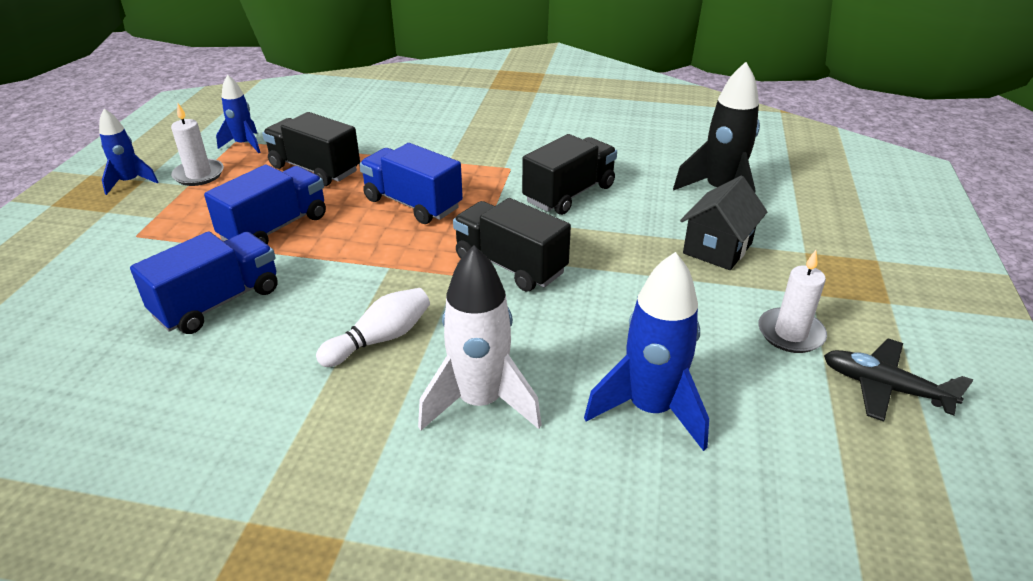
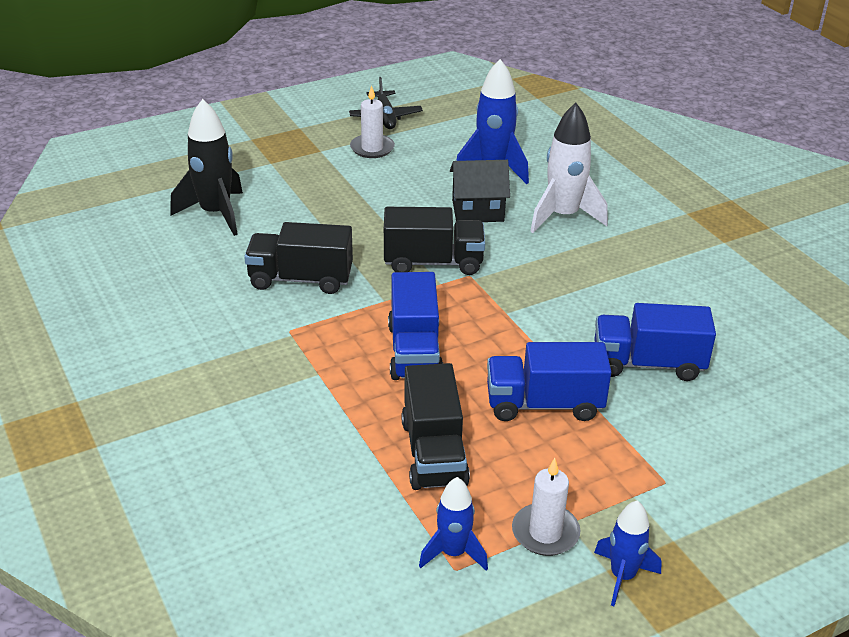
camera: 130 degrees left, 0 degrees up
(380, 339) = (572, 274): white bowling pin -> none
(510, 265) = (433, 262): black truck -> black truck turned 90 degrees counterclockwise
(717, 248) = (306, 193): black house -> black house (478, 211)

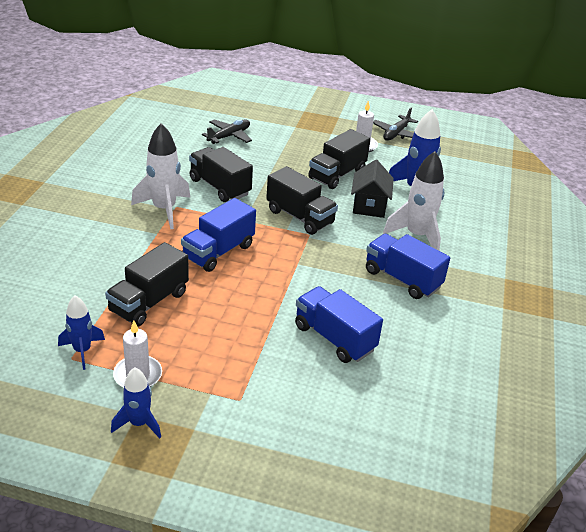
camera: 40 degrees right, 0 degrees up
(215, 214) = (229, 136): black rocket -> black plane
(282, 342) = (164, 209): none -> white rocket
(397, 194) = (337, 174): none -> black truck
(478, 211) = (369, 206): black house -> black house turned 60 degrees clockwise
(544, 404) = (241, 318): blue truck -> blue truck (402, 279)

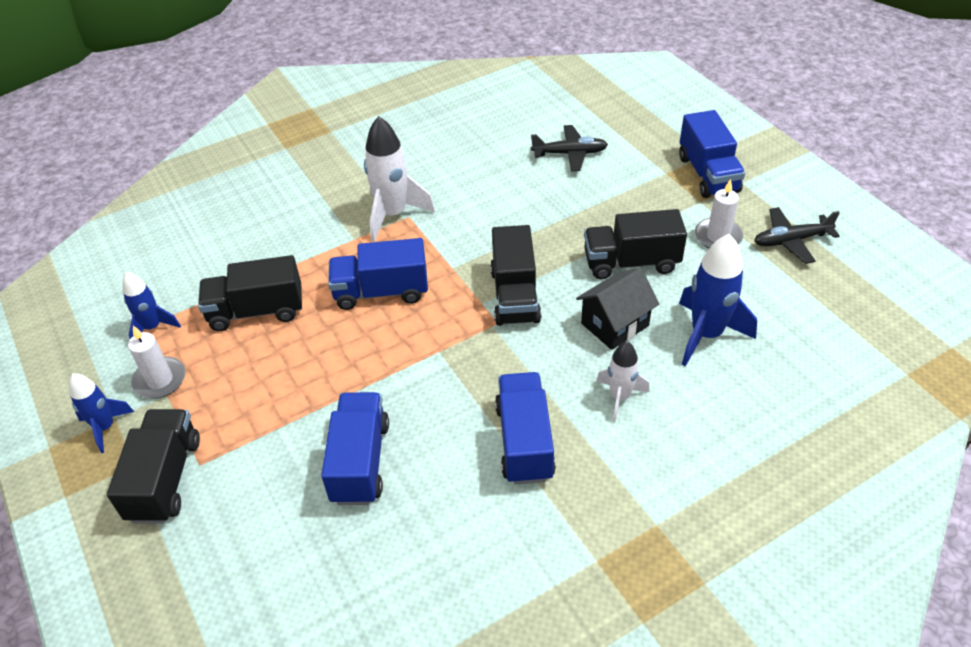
camera: 50 degrees right, 10 degrees up
(220, 187) = (479, 214): black truck -> black truck (165, 479)
(317, 119) = (708, 174): none -> blue truck
(417, 236) = (620, 397): white rocket -> white rocket, size x0.60

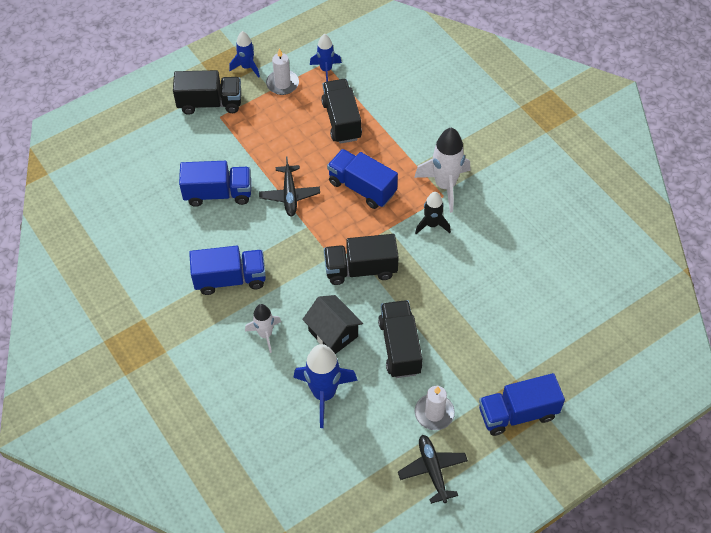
camera: 85 degrees right, 10 degrees up
(381, 292) = (362, 188): blue truck -> blue truck turned 45 degrees counterclockwise
(451, 228) = (432, 225): none -> black rocket
(570, 154) = (535, 305): black plane -> black plane (289, 195)

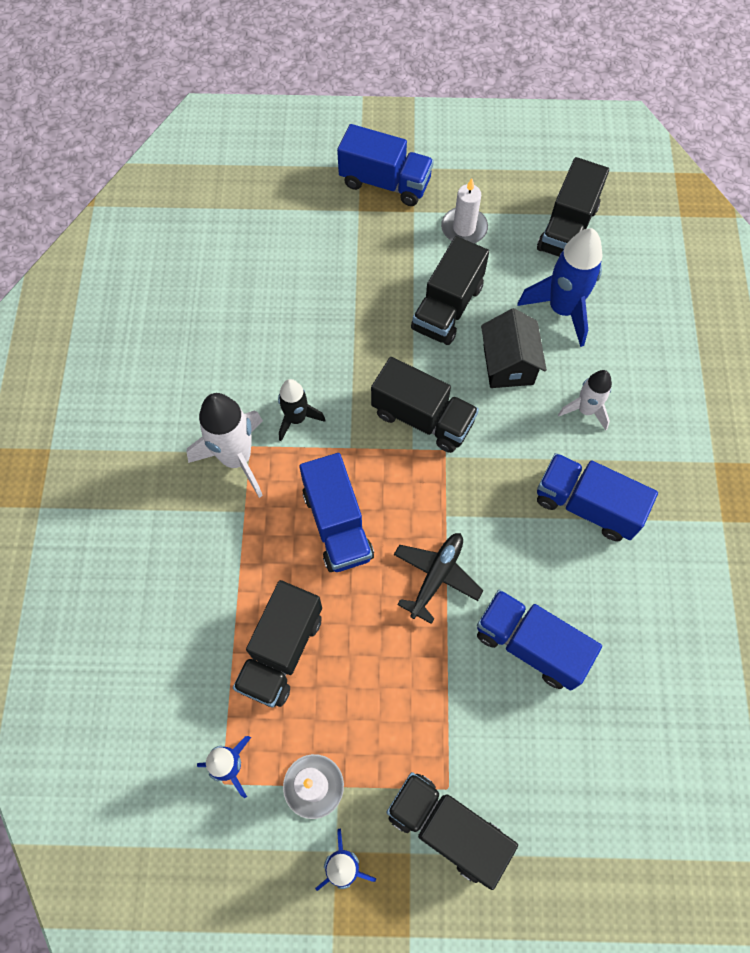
camera: 145 degrees left, 10 degrees up
(362, 462) = (567, 228): none -> black truck
(432, 470) = (505, 185): black plane -> none

